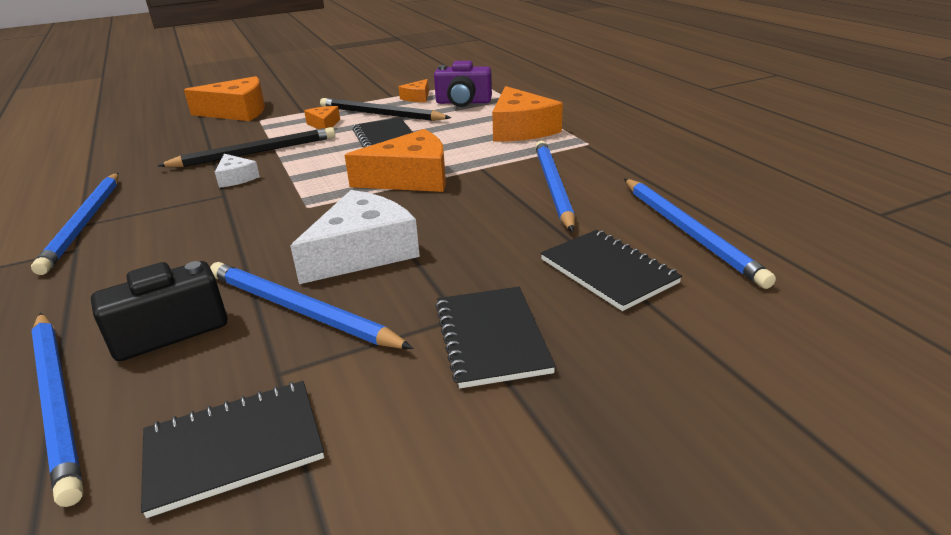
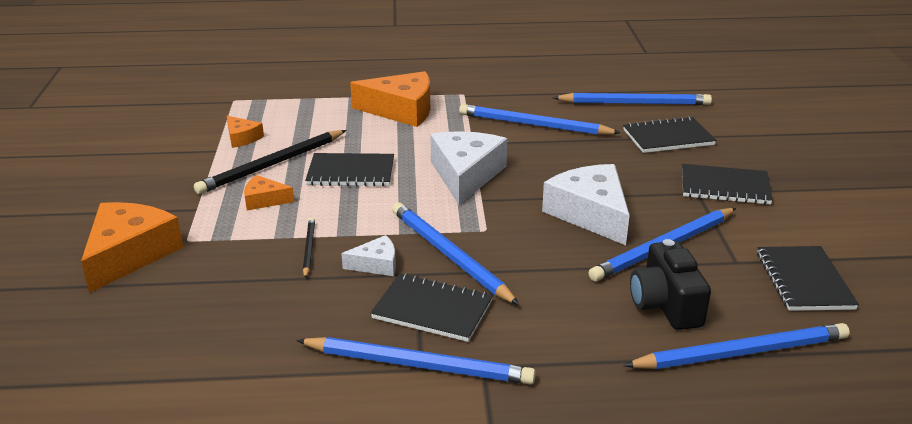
camera: 70 degrees left, 0 degrees up
(165, 212) = (432, 310): none -> black notebook
(255, 152) = (308, 249): black pencil -> black pencil, size x0.50
(256, 201) = (449, 255): none -> blue pencil
(410, 178) = (465, 175): orange cheese -> white cheese
(463, 102) = (293, 119): purple camera -> none

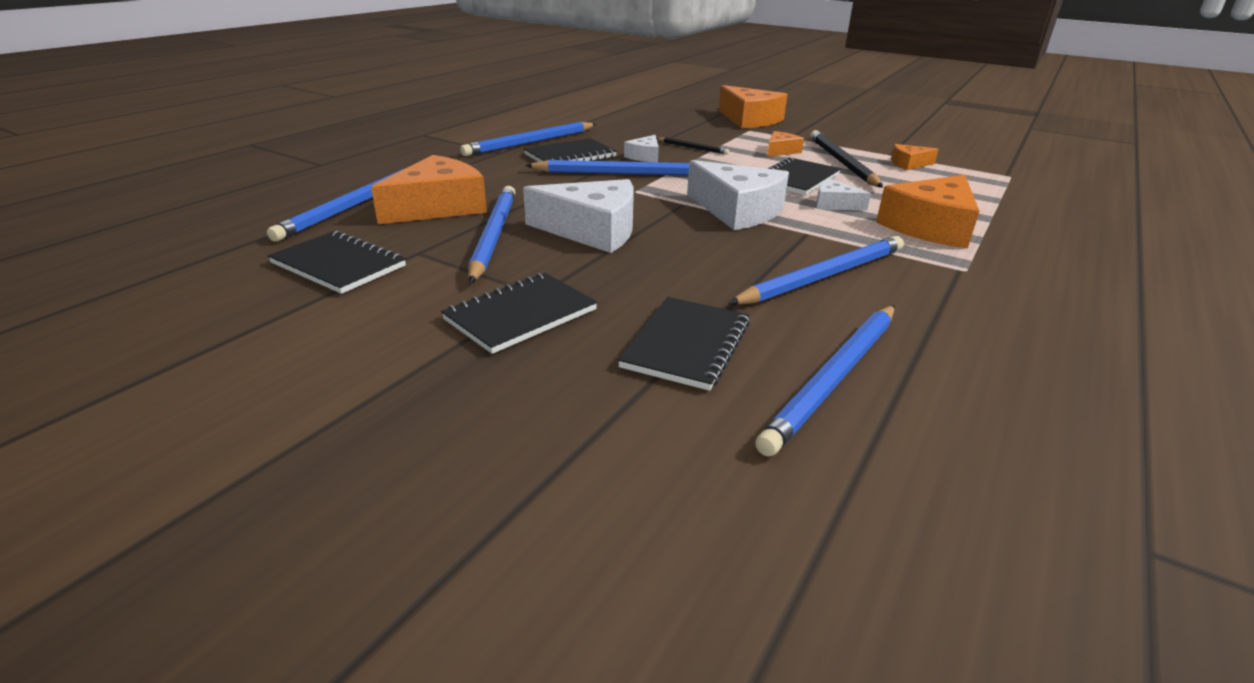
camera: 125 degrees right, 0 degrees up
(398, 146) = (834, 204): none -> white cheese
(665, 305) = (438, 207): black camera -> orange cheese

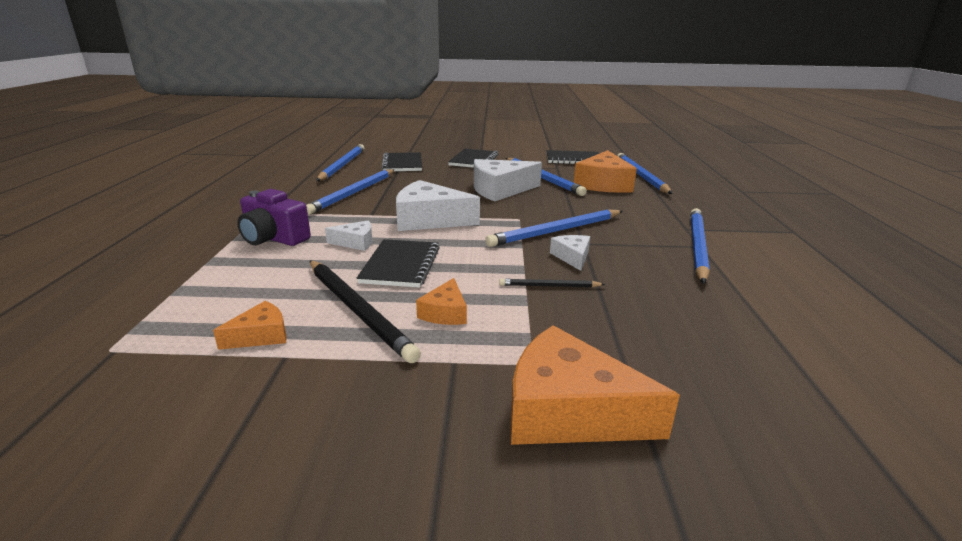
camera: 150 degrees right, 5 degrees down
(570, 156) = (630, 240): black notebook -> none
(930, 227) = (273, 238): orange cheese -> purple camera

